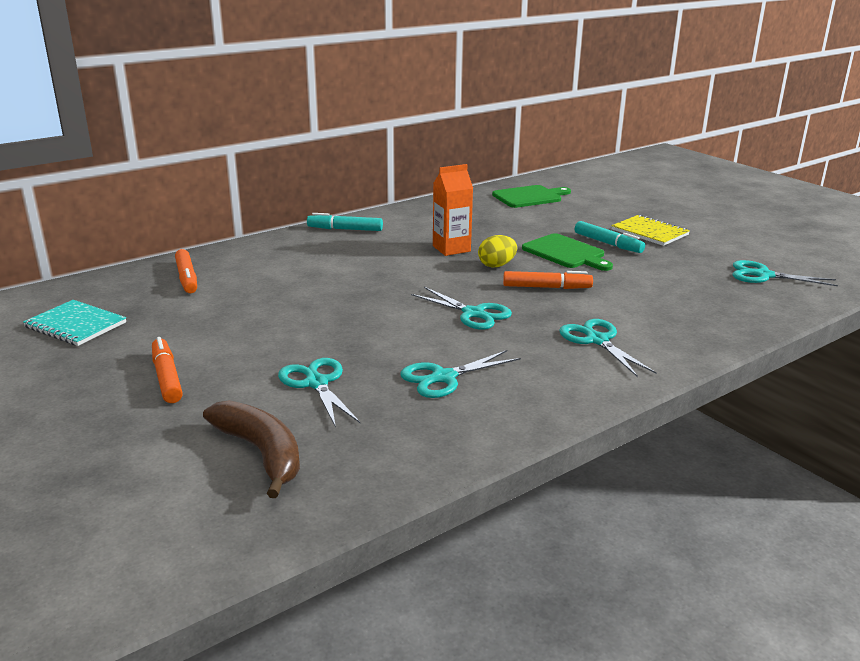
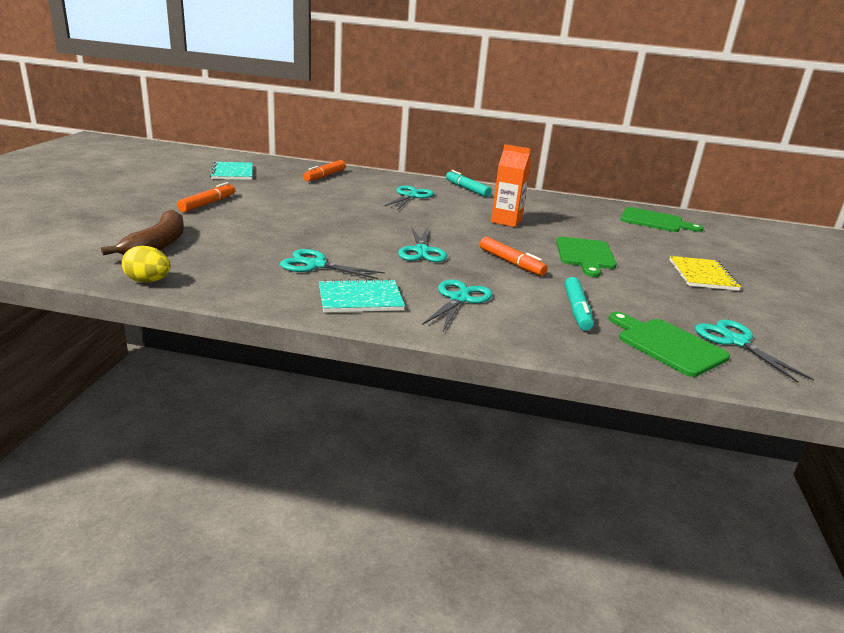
camera: 45 degrees right, 0 degrees up
(316, 383) = (254, 236): turquoise scissors -> turquoise scissors (410, 196)
(496, 265) = (511, 239): yellow egg -> yellow egg (148, 281)
(549, 384) = (360, 298): none -> turquoise notebook
(608, 243) = (639, 265): turquoise marker -> turquoise marker (576, 310)
(750, 299) = (667, 345): none -> green cutting board

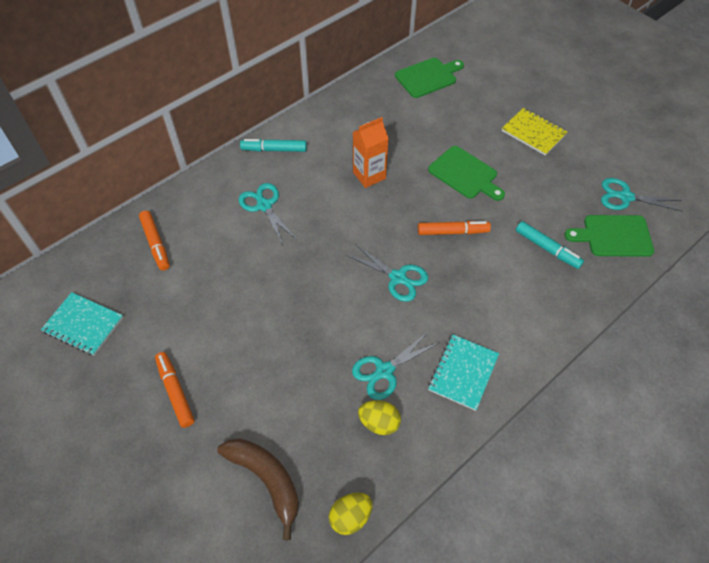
camera: 50 degrees left, 30 degrees up
(258, 273) = (379, 423): none -> yellow egg
(459, 299) = (496, 308): turquoise scissors -> none

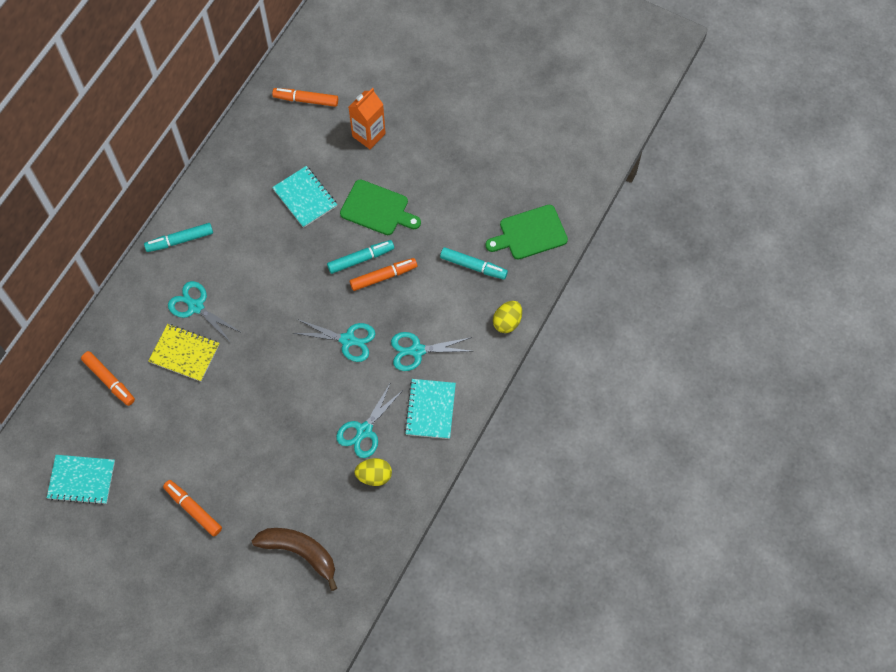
camera: 20 degrees left, 10 degrees up
(350, 517) = (376, 556): yellow egg -> yellow egg (507, 322)
(369, 175) = (285, 240): orange carton -> orange carton (368, 135)
(400, 147) = (305, 197): none -> turquoise notebook
(428, 77) = (306, 100): green cutting board -> orange marker
(435, 210) = (361, 259): none -> turquoise marker
(533, 132) = (431, 138): yellow notebook -> yellow notebook (184, 353)
(625, 197) = (533, 187): turquoise scissors -> turquoise scissors (417, 351)

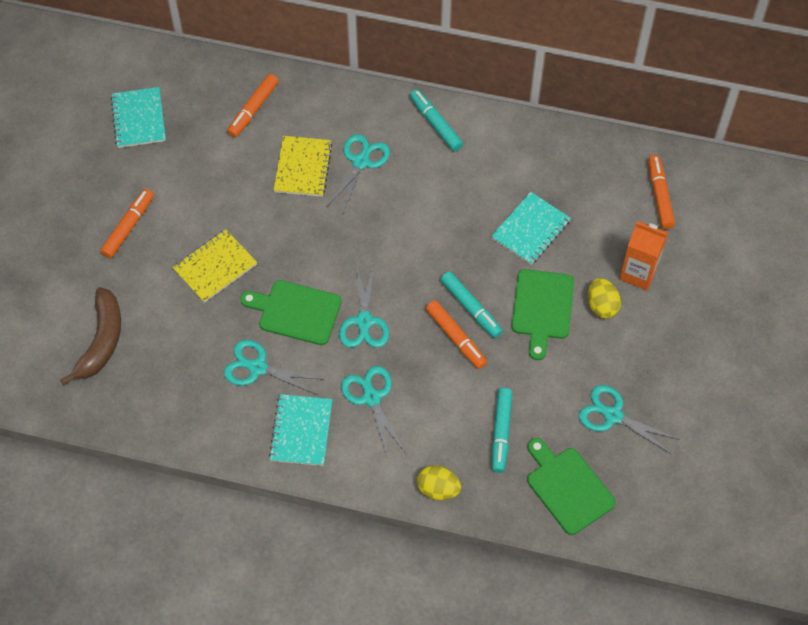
camera: 75 degrees right, 5 degrees down
(258, 445) = (215, 267): none -> yellow notebook
(322, 390) = (296, 312): none -> green cutting board
(374, 476) = (206, 392): yellow egg -> yellow egg (602, 306)
(430, 409) = (301, 431): turquoise notebook -> turquoise notebook turned 75 degrees counterclockwise
(481, 187) = (613, 416): none -> turquoise scissors

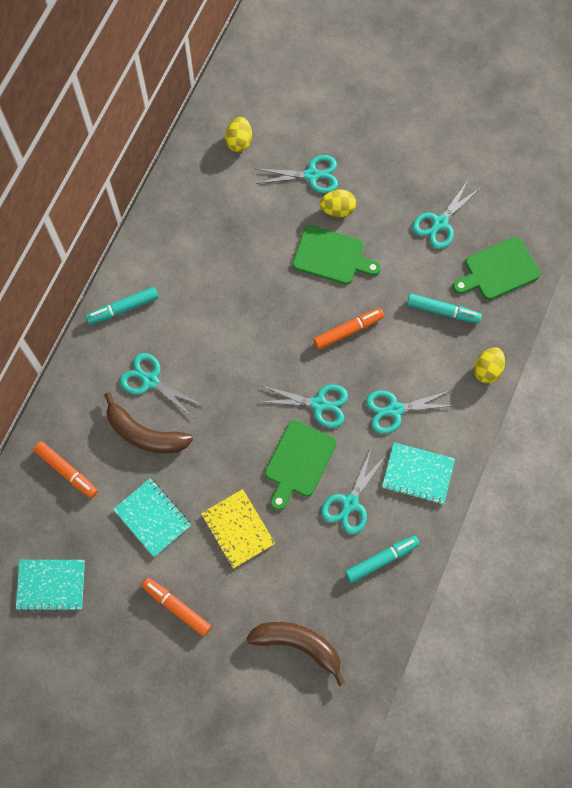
camera: 80 degrees left, 10 degrees up
(303, 167) = (144, 434): yellow notebook -> brown banana
(471, 308) = (321, 313): turquoise marker -> turquoise marker (381, 559)
(530, 229) = (252, 250): turquoise notebook -> turquoise notebook (152, 517)
(638, 273) = (311, 175): orange carton -> turquoise scissors
(659, 195) = (239, 141): orange marker -> yellow egg

